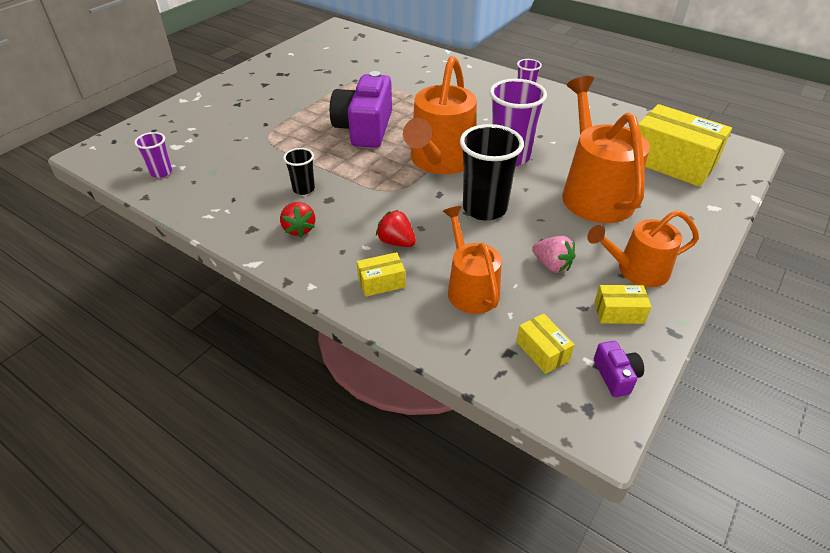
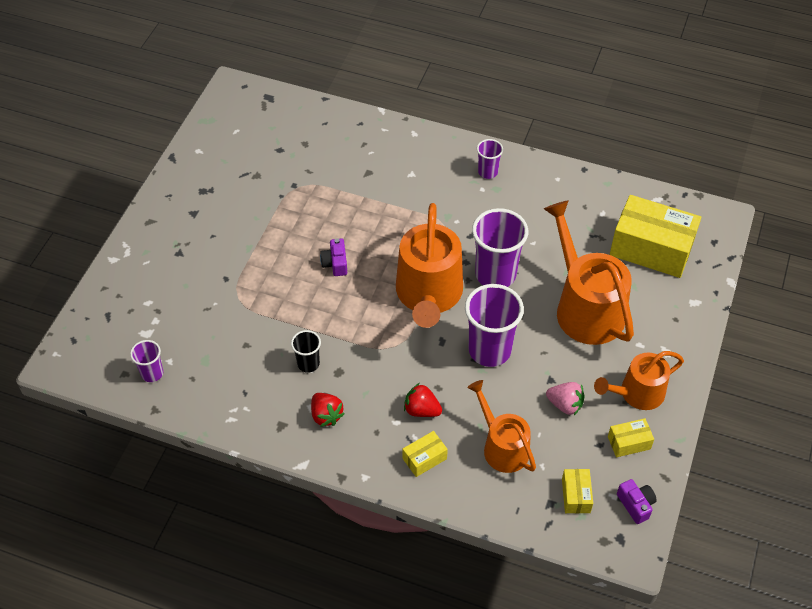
camera: 15 degrees left, 10 degrees up
(364, 128) = (335, 263): purple camera -> purple camera, size x0.43
(484, 208) = (489, 350): black cup -> purple cup
(542, 351) = (576, 496): yellow box -> yellow box turned 45 degrees clockwise

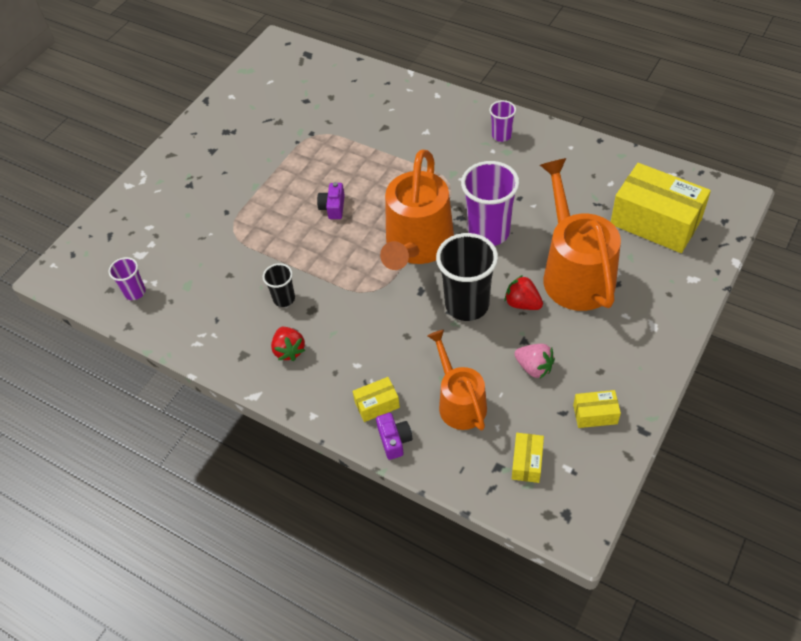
camera: 15 degrees right, 0 degrees up
(421, 410) = (385, 356): red strawberry -> red strawberry (522, 303)
(489, 350) = (467, 305): purple cup -> black cup
(636, 504) = (590, 480): purple camera -> purple camera (394, 440)
(637, 393) = (613, 364): orange watering can -> none

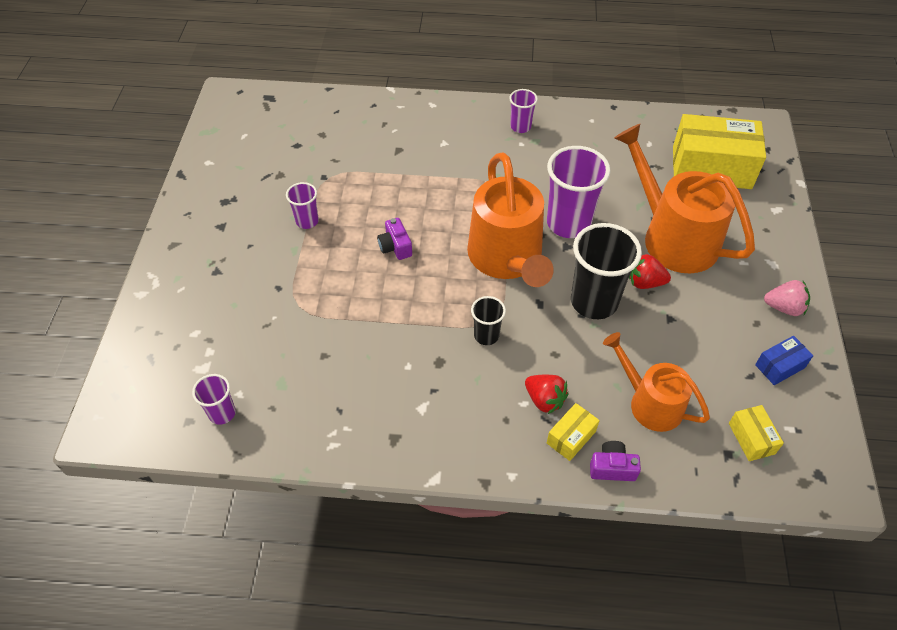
camera: 30 degrees left, 0 degrees up
(277, 166) = (307, 221): none -> purple cup
(284, 299) = (402, 360): black cup -> black cup (486, 335)
(289, 350) = (442, 414): red strawberry -> red strawberry (544, 400)
(394, 440) = (612, 468): purple camera -> purple camera turned 45 degrees counterclockwise
(534, 367) = (696, 341): pink strawberry -> pink strawberry (784, 307)
(595, 414) = (779, 366): yellow box -> blue box

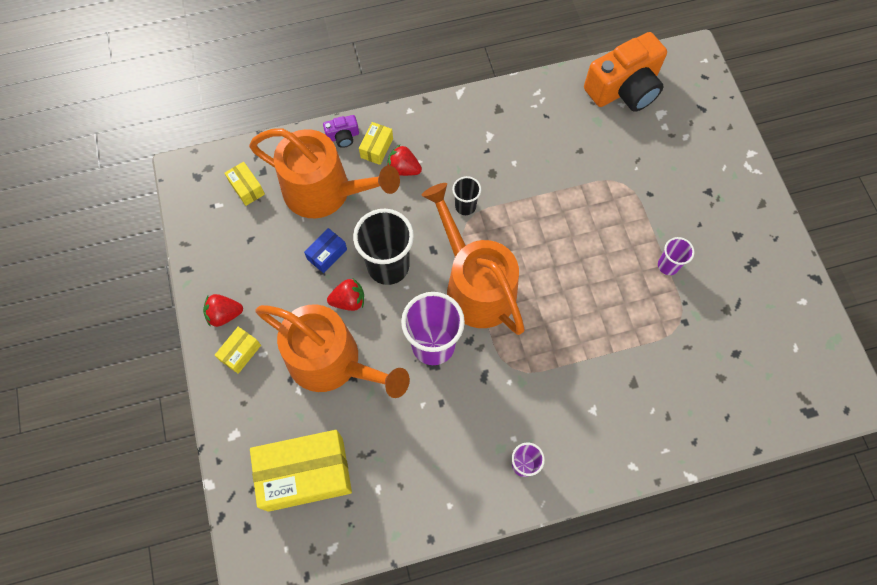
camera: 160 degrees right, 15 degrees up
(222, 413) = (624, 88): purple cup -> orange camera
(395, 247) = (577, 265): purple camera -> none
(650, 403) = (325, 191): orange watering can -> orange watering can, size x1.63
(767, 269) = (240, 353): none -> yellow box
(779, 366) = (227, 255): blue box -> blue box (327, 254)
(784, 307) = (224, 314): pink strawberry -> red strawberry

